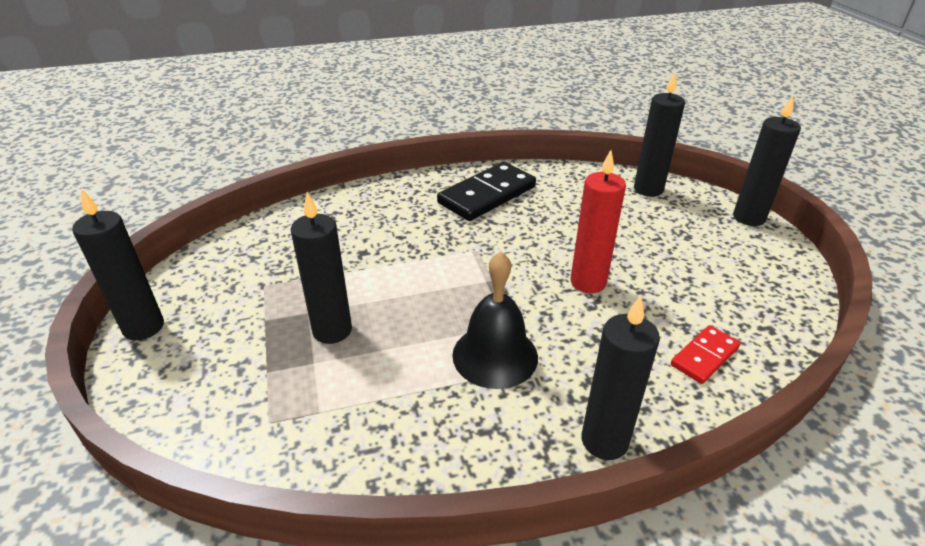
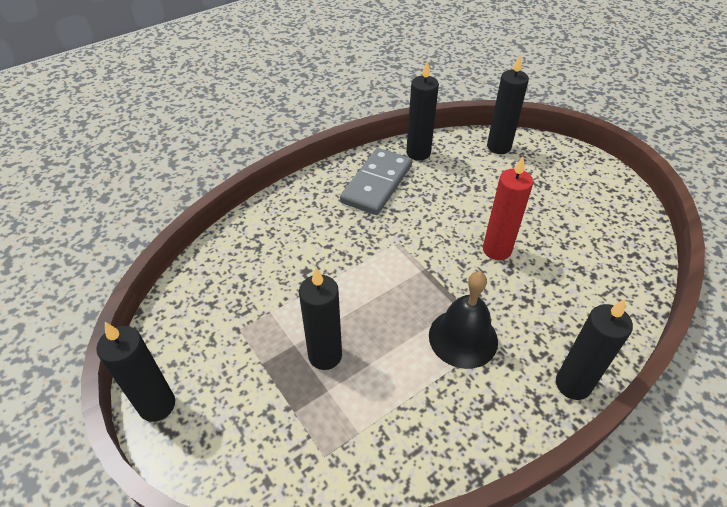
camera: 20 degrees left, 10 degrees up
(487, 195) = (376, 184): black domino -> grey domino
(704, 356) = (605, 292): red domino -> none
(749, 218) = (581, 157): black candle -> black candle (418, 153)

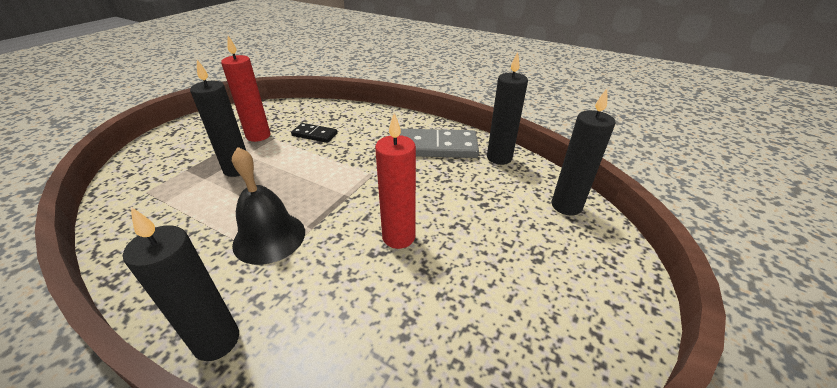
camera: 65 degrees right, 10 degrees down
(157, 405) = (192, 123): black candle -> none
(253, 327) = (258, 136): none -> red candle
(288, 271) = (314, 135): none -> black domino

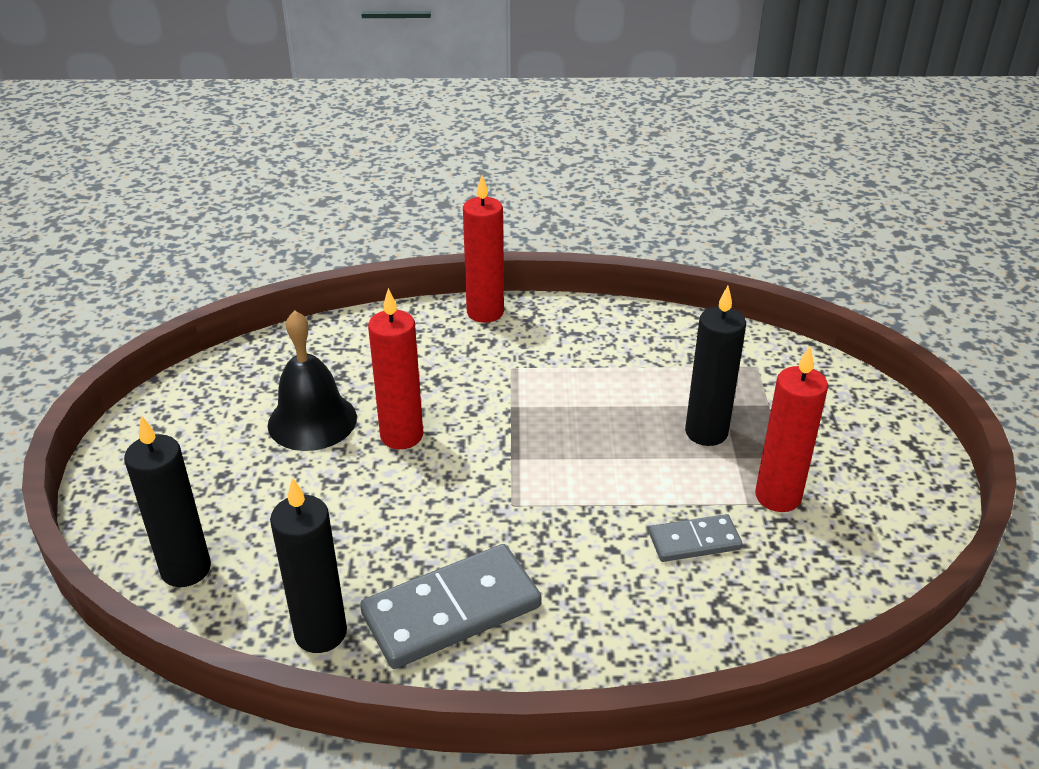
camera: 150 degrees right, 0 degrees up
(217, 341) = (485, 312): black candle -> red candle
(269, 237) = (544, 382): black bell -> black bell (312, 421)
(314, 135) = (694, 541): black domino -> grey domino

